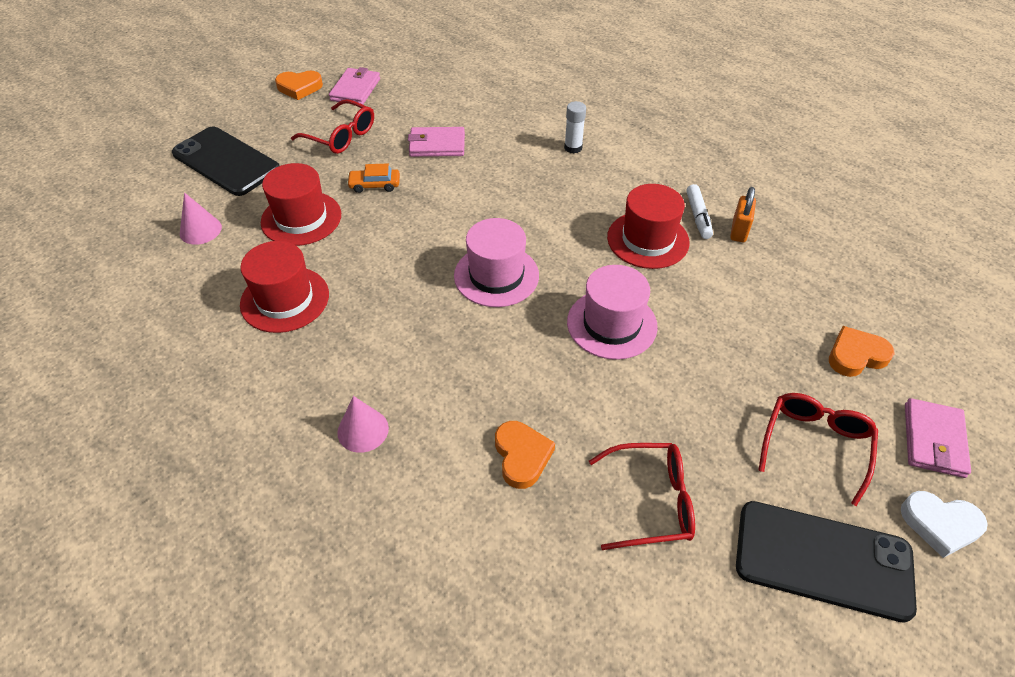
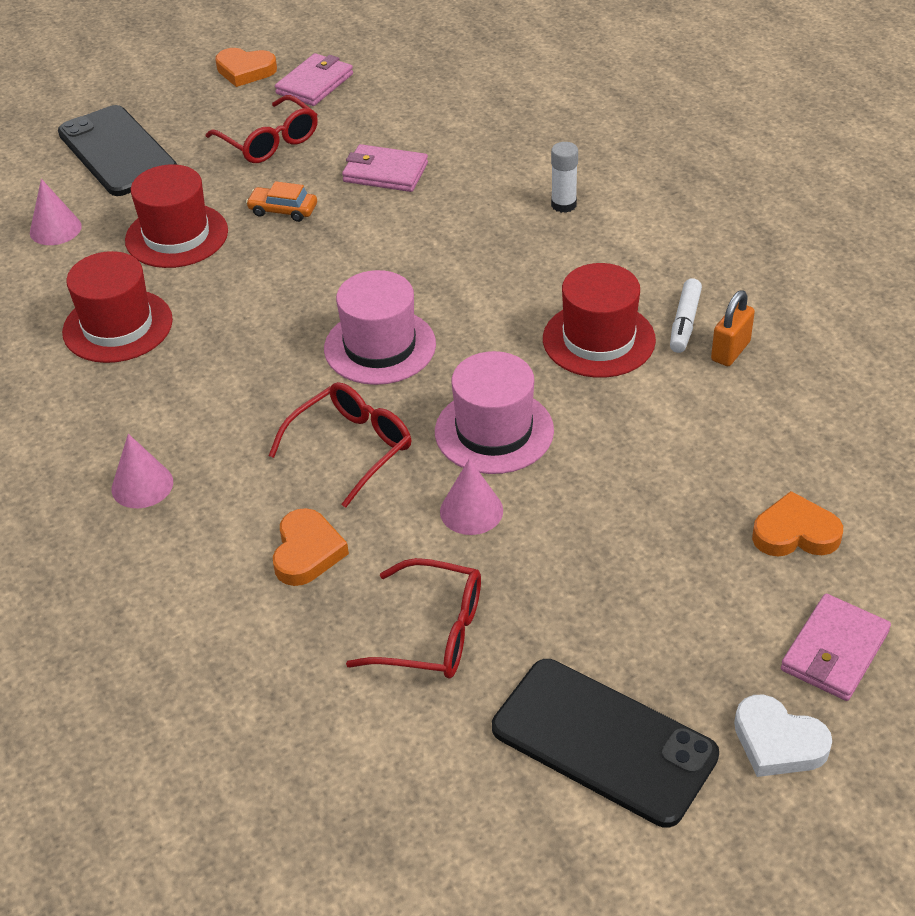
camera: 20 degrees right, 5 degrees down
(628, 391) = (471, 511): none -> pink cone
(815, 445) = (673, 621): red glasses -> red glasses (352, 447)

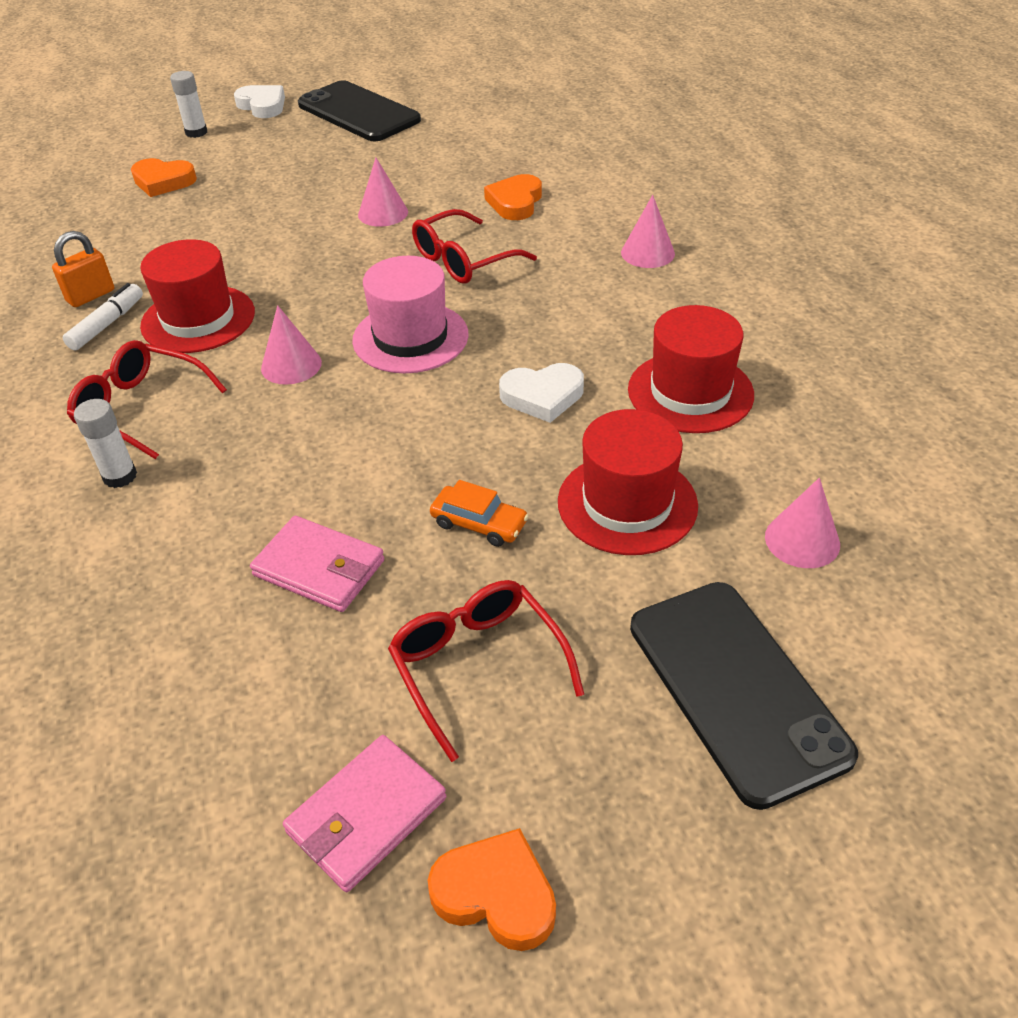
camera: 170 degrees left, 0 degrees up
(246, 306) = (542, 396): none -> white heart
(433, 633) = (439, 158): red glasses -> red glasses (140, 408)
(480, 305) = (291, 365): none -> pink cone
(494, 431) = (338, 259): pink hat -> none
(834, 651) = (196, 132): pink wallet -> white glue stick

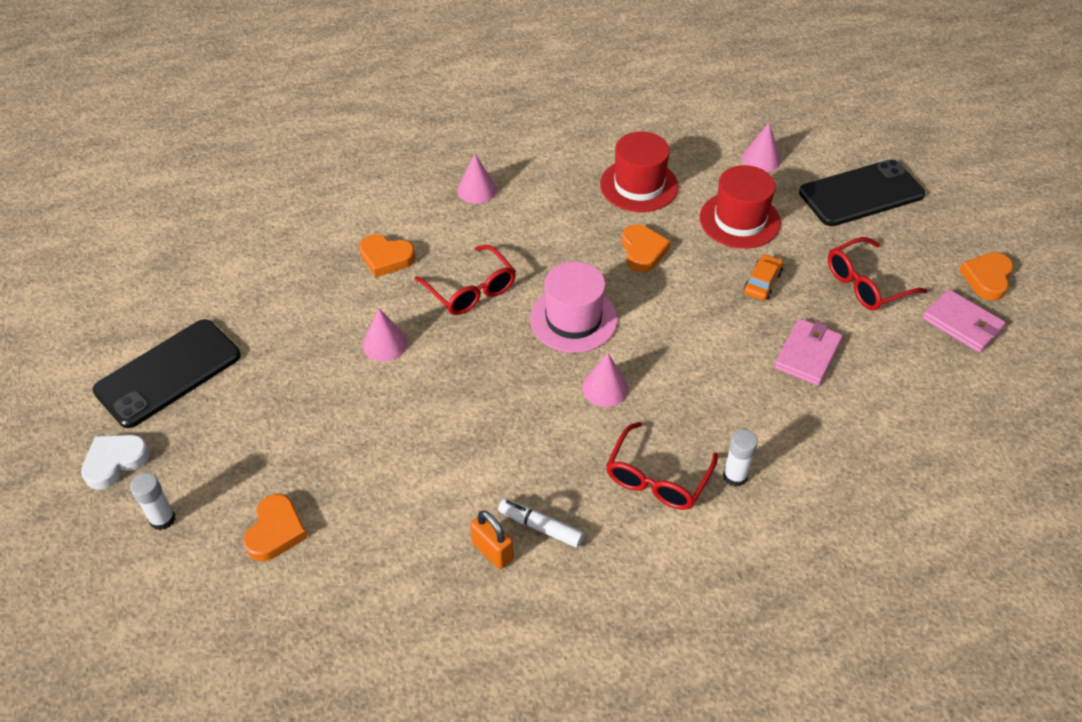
camera: 90 degrees left, 5 degrees up
(198, 319) = (538, 458): red hat -> none
(542, 396) = (643, 251): white heart -> orange heart

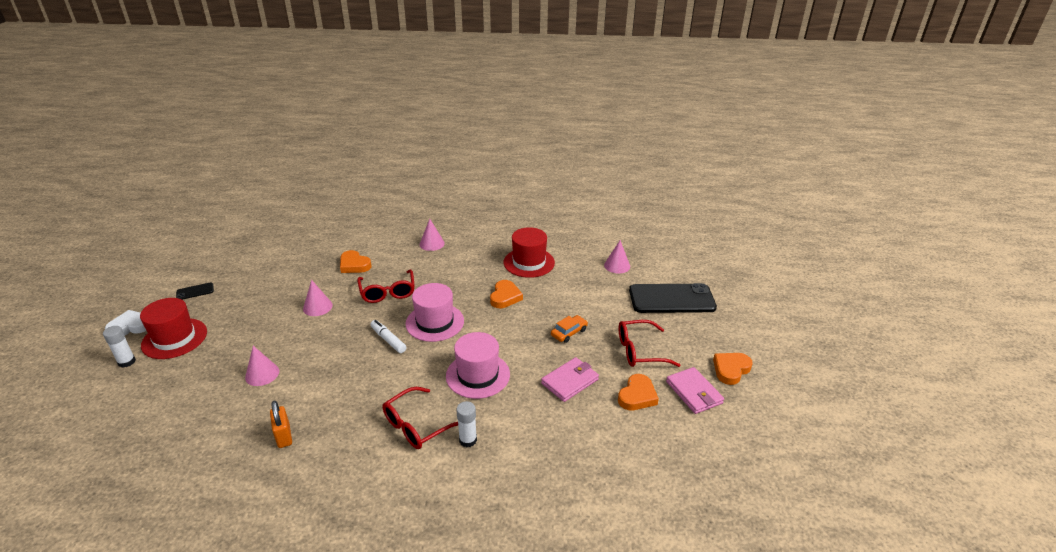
camera: 20 degrees right, 15 degrees down
(168, 373) = (195, 291): black phone -> black phone, size x0.42
(276, 531) = (176, 386): orange heart -> orange heart (637, 396)
(540, 527) = (323, 431): white marker -> white marker (388, 340)
(605, 388) = (424, 364): pink cone -> pink cone (262, 374)
(686, 381) = (478, 375): none -> pink hat
(739, 220) = (579, 295): red hat -> red hat (174, 338)

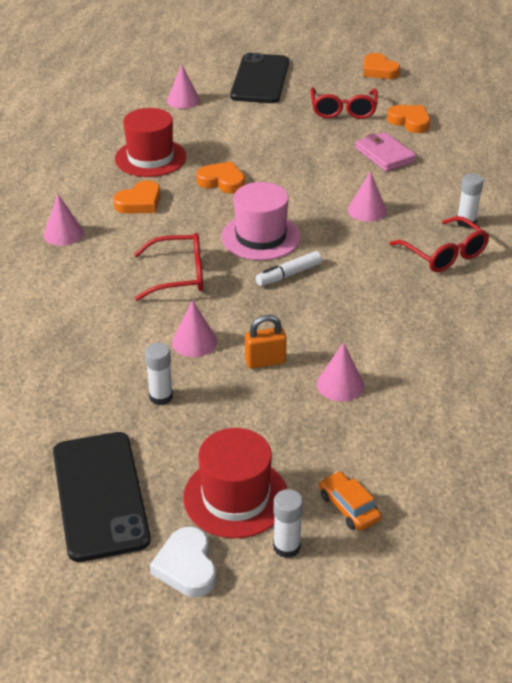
camera: 80 degrees left, 5 degrees up
(195, 291) = (100, 495): black phone -> black phone, size x2.40
(268, 301) = (161, 397): none -> white glue stick
(284, 436) = (458, 353): orange padlock -> orange padlock (265, 361)
(354, 265) = (91, 309): orange heart -> orange heart (139, 202)
(478, 375) = (367, 210): pink hat -> pink cone
(569, 332) = (304, 146): orange car -> orange car (349, 507)
(694, 392) = (408, 93): pink wallet -> none

